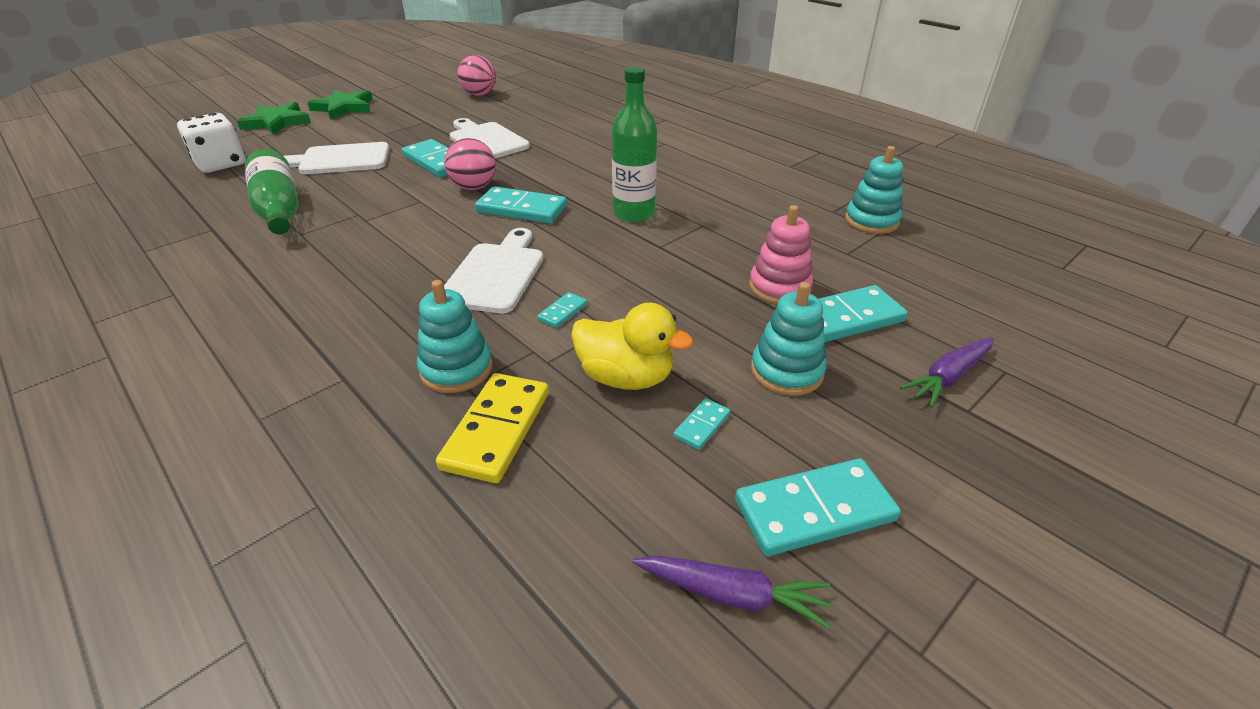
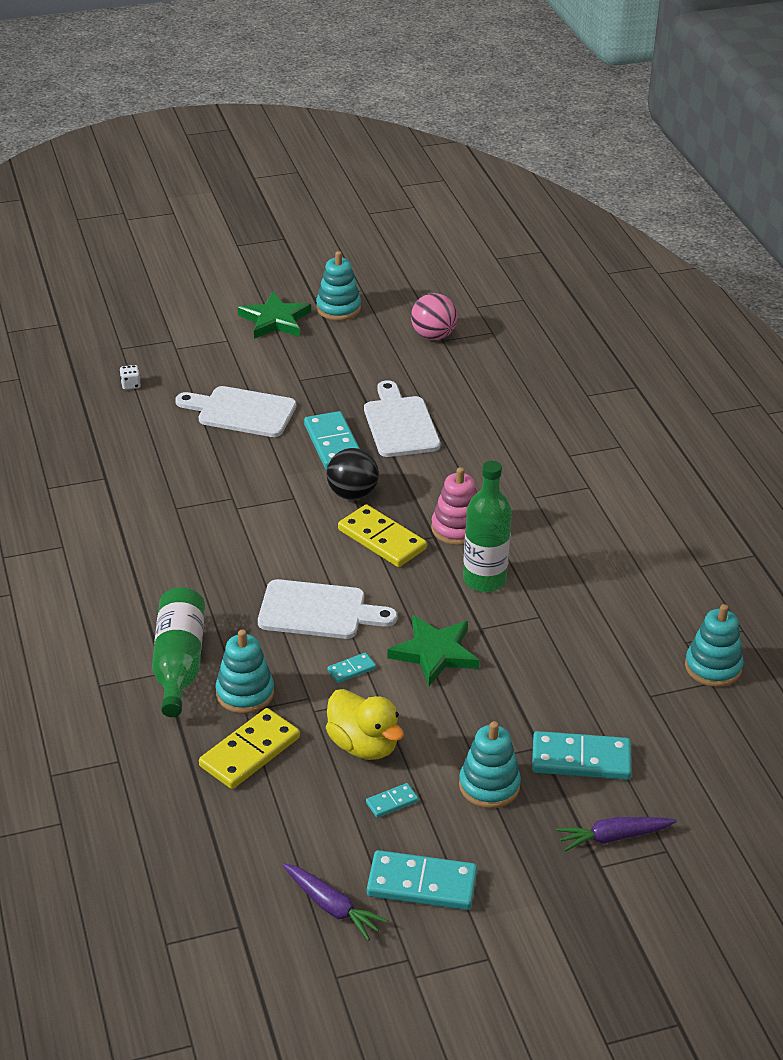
camera: 25 degrees right, 0 degrees up
(221, 164) = (130, 385): white dice -> white dice, size x0.41
(276, 122) = (199, 328): green star -> green star (434, 653)
(279, 209) = (166, 469): green bottle -> green bottle (179, 663)
(394, 94) = (338, 308): none -> turquoise stacking toy
(474, 187) = (352, 494): pink ball -> black ball
(495, 274) = (318, 611): white cutting board -> white cutting board turned 60 degrees clockwise
(522, 209) = (382, 539): turquoise domino -> yellow domino
(779, 287) = (551, 709): pink stacking toy -> pink stacking toy (457, 529)

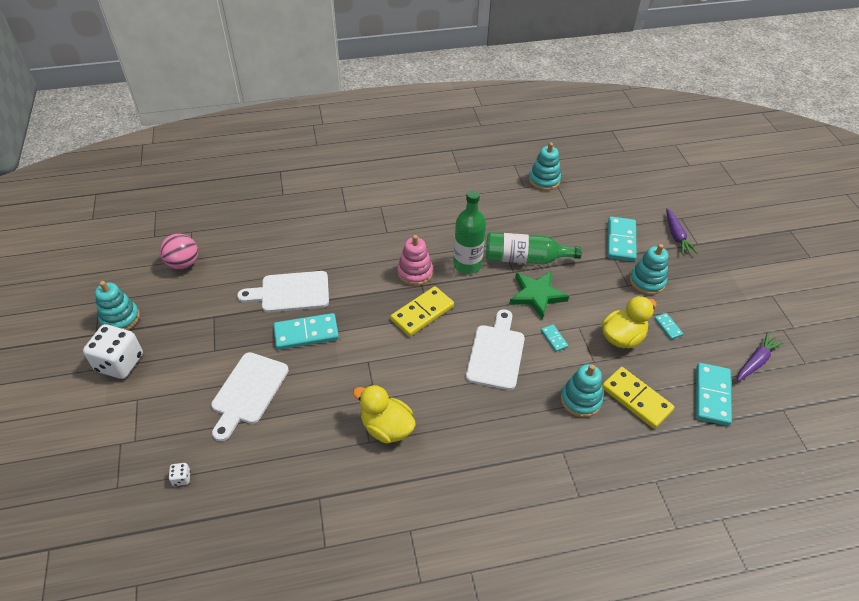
camera: 85 degrees left, 10 degrees up
(179, 663) = (552, 441): green bottle -> green bottle (525, 258)
(195, 520) = (386, 428): none -> yellow duck
(275, 320) = (120, 363): green star -> white dice
(352, 494) = (369, 326): black ball -> none
(422, 884) = (728, 318): turquoise domino -> turquoise domino (711, 395)

